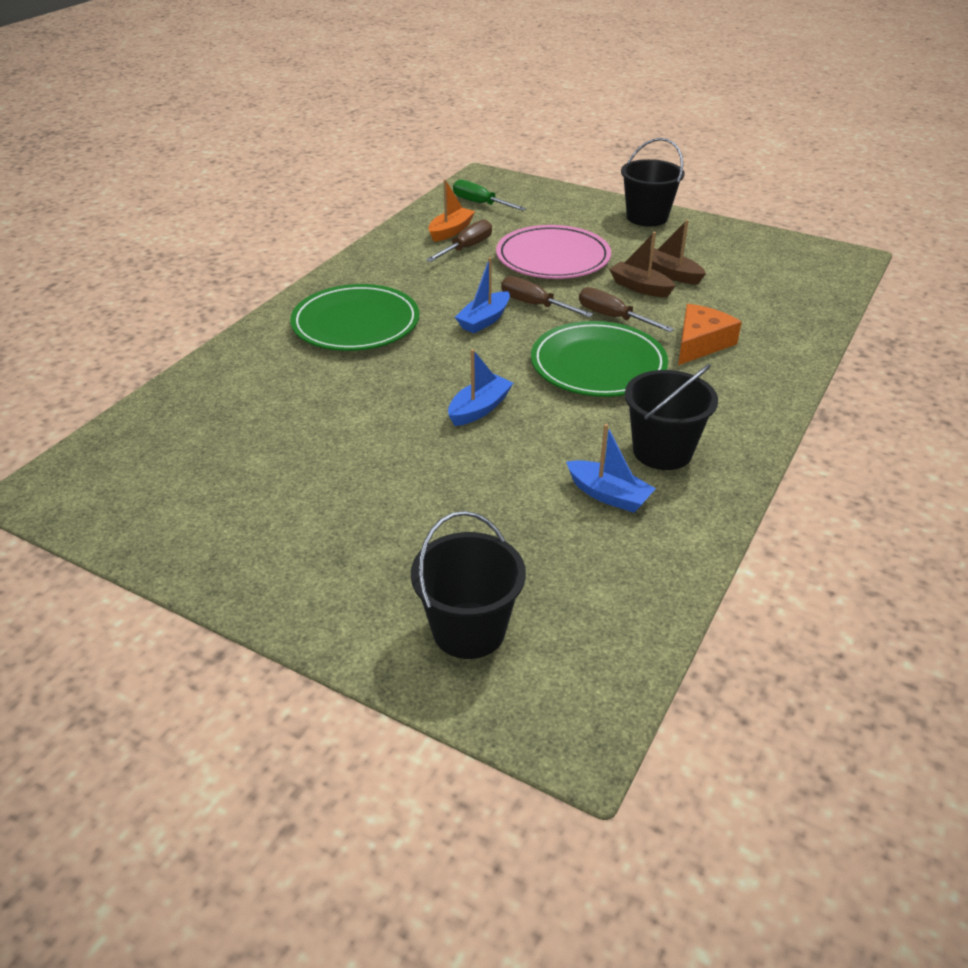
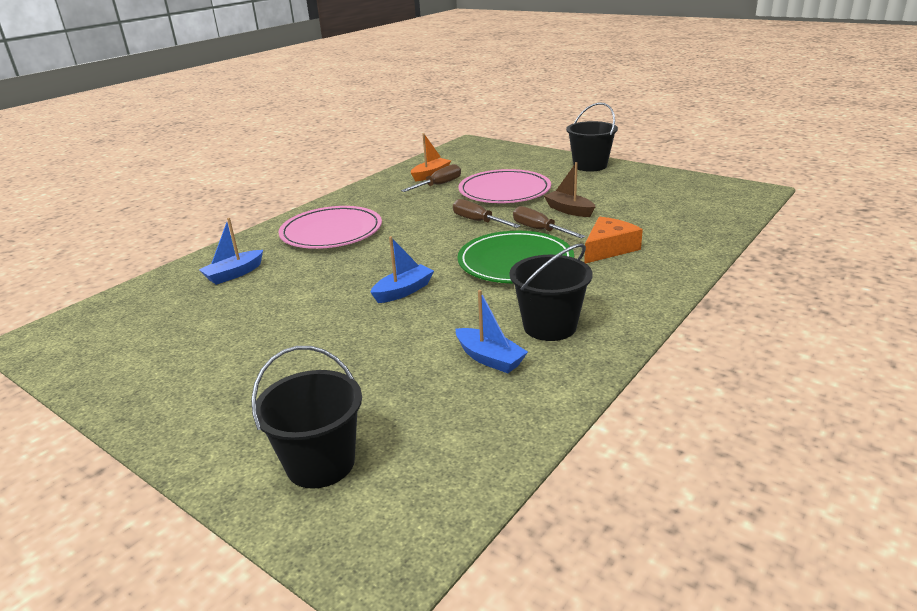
camera: 10 degrees right, 10 degrees down
(356, 323) = (331, 232): green plate -> pink plate
(480, 203) = (461, 158): green screwdriver -> none
(484, 320) = (433, 231): blue boat -> blue boat (234, 274)
(672, 274) = (598, 202): brown boat -> none

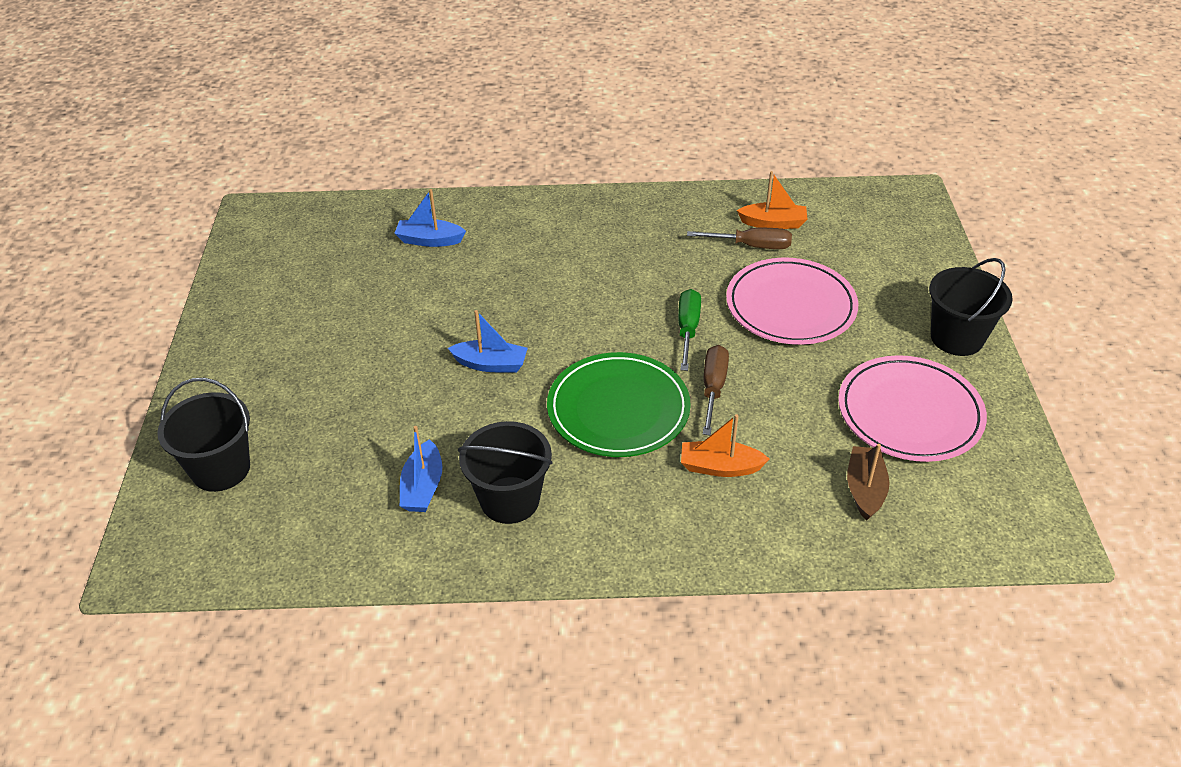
camera: 50 degrees right, 15 degrees up
(331, 232) = (561, 243): pink plate -> pink plate (909, 413)
(478, 221) = (687, 329): brown screwdriver -> green screwdriver
(569, 210) = (792, 386): brown boat -> brown boat (865, 489)
(608, 248) = (720, 467): orange cheese -> orange boat

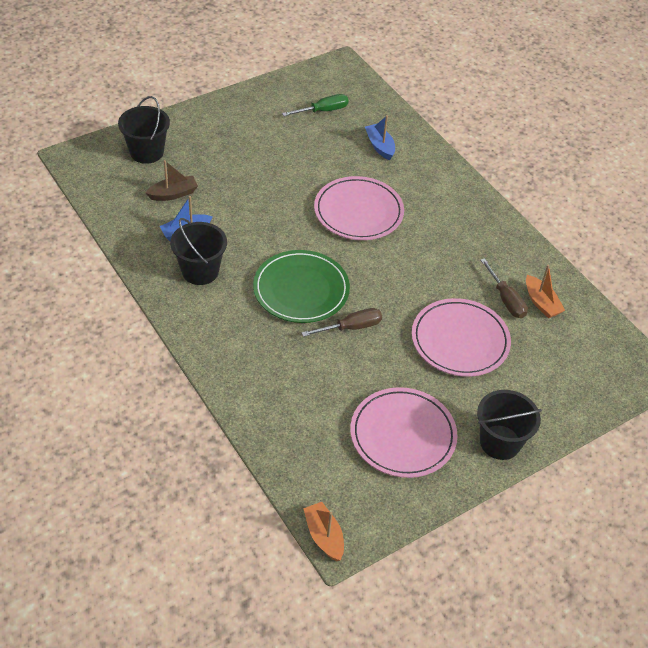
camera: 55 degrees right, 5 degrees up
(491, 364) = (296, 219): blue boat -> none
(524, 303) = (358, 212): none -> pink plate
(687, 329) = (395, 296): green screwdriver -> green screwdriver (323, 111)
(720, 467) = (287, 353): orange boat -> orange boat (324, 536)
(865, 489) = (317, 430): brown boat -> brown boat (173, 194)

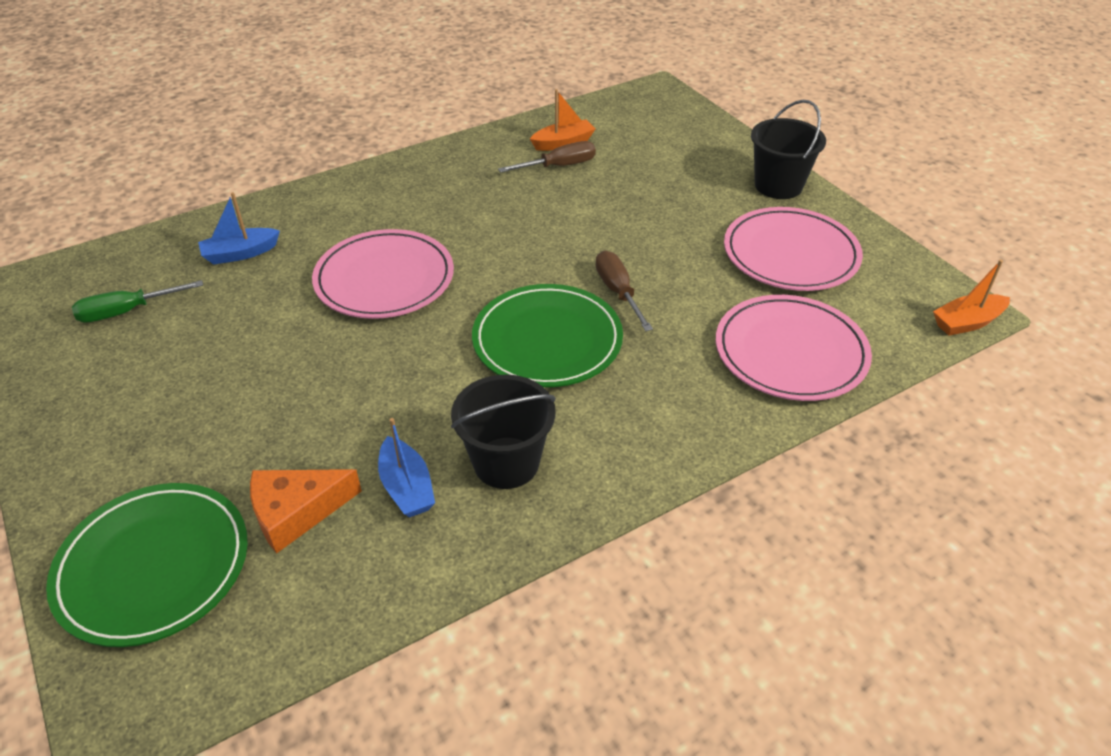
camera: 85 degrees left, 5 degrees down
(146, 152) = (153, 566): black bucket -> green plate
(173, 194) = (296, 512): brown boat -> orange cheese
(323, 111) = (126, 312): green screwdriver -> green screwdriver turned 90 degrees counterclockwise
(460, 340) = (630, 203): pink plate -> pink plate (790, 352)

